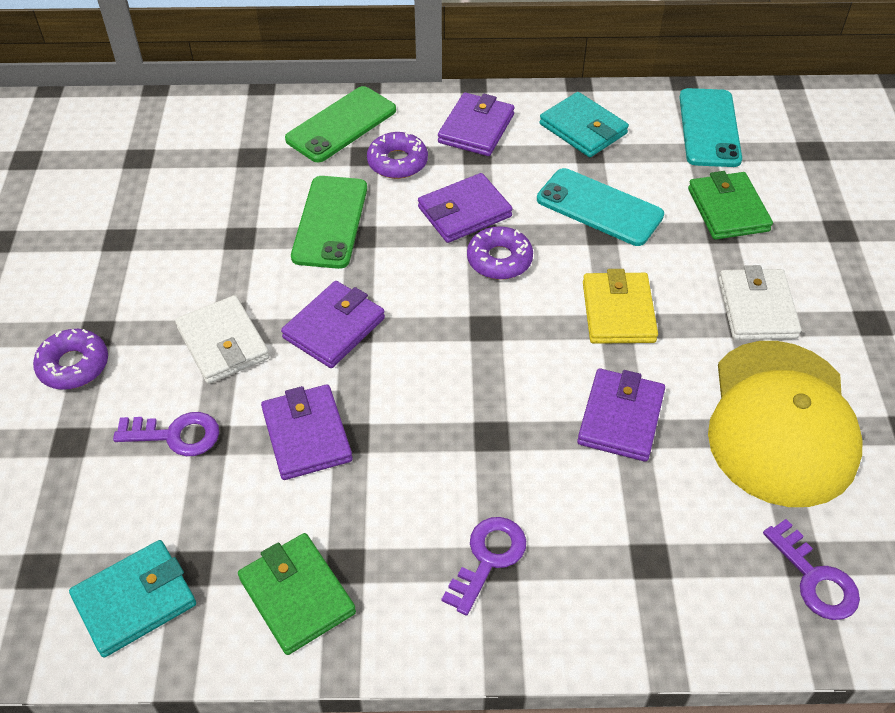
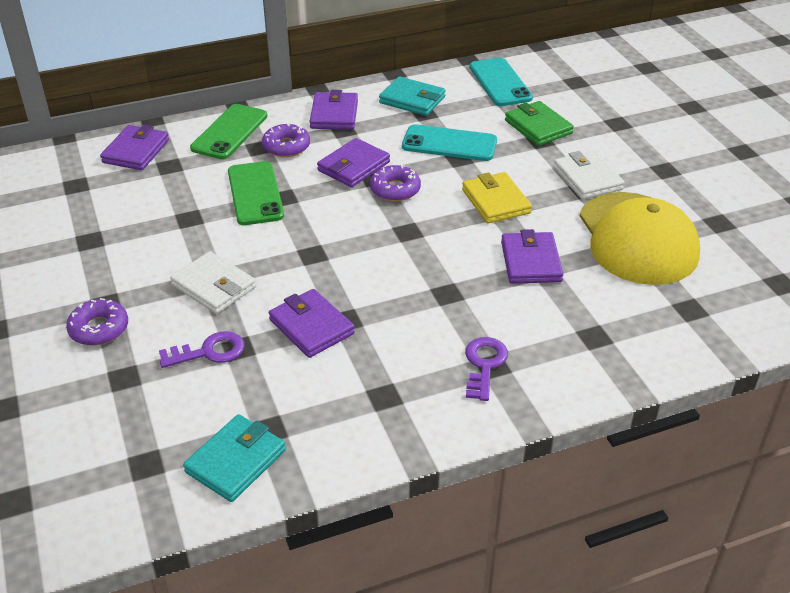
camera: 20 degrees left, 10 degrees down
(297, 595) = (359, 424): green wallet -> none
(334, 328) = (295, 257): purple wallet -> purple wallet (136, 151)
(815, 578) = (704, 318): purple key -> none

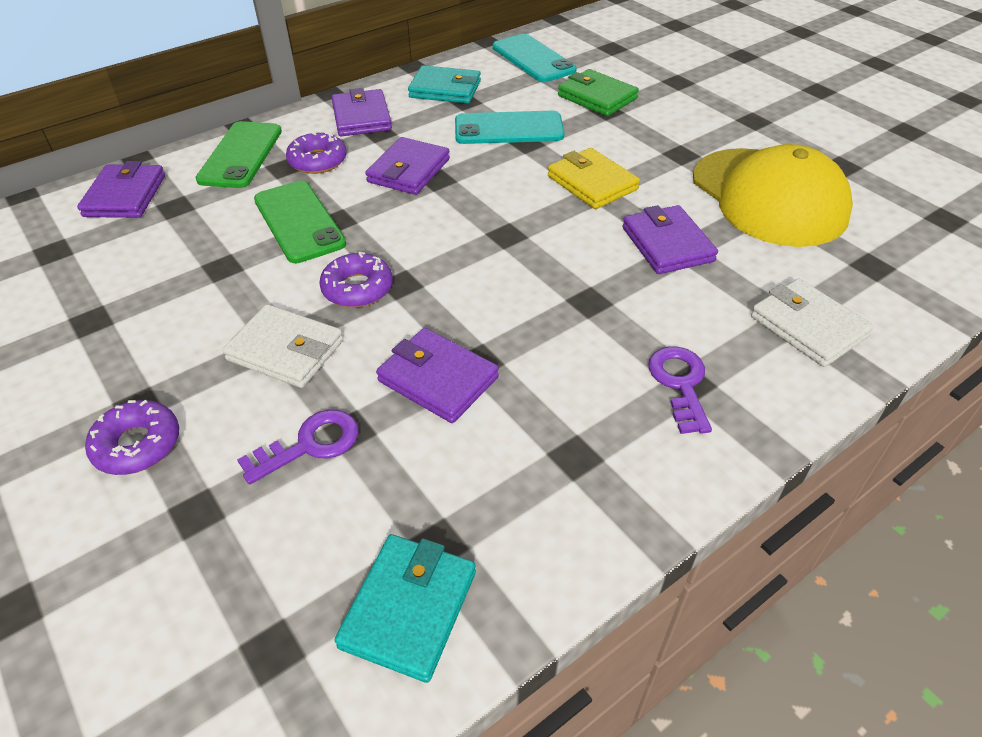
camera: 15 degrees left, 5 degrees up
(395, 189) = (469, 188): purple donut -> purple donut (357, 288)
(587, 178) = (679, 142): white wallet -> white wallet (808, 326)

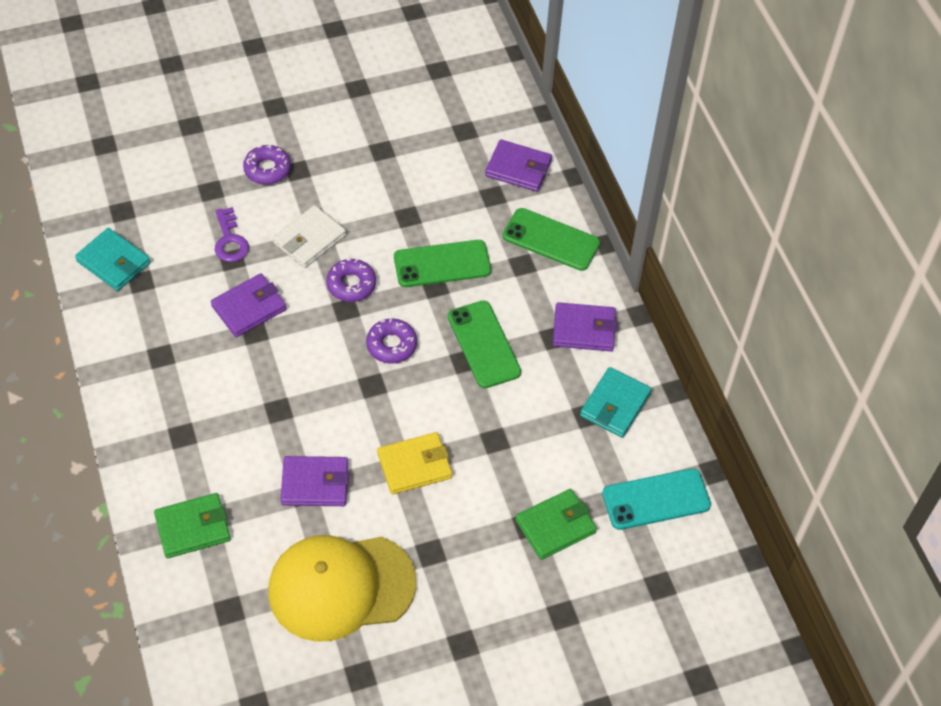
camera: 105 degrees right, 10 degrees up
(318, 161) = (522, 287): purple donut -> purple donut (391, 345)
(408, 171) = (484, 344): purple wallet -> green phone
(508, 129) = (523, 433): turquoise phone -> none
(680, 384) = (183, 429): purple key -> none
(808, 326) = (193, 528): white wallet -> green wallet

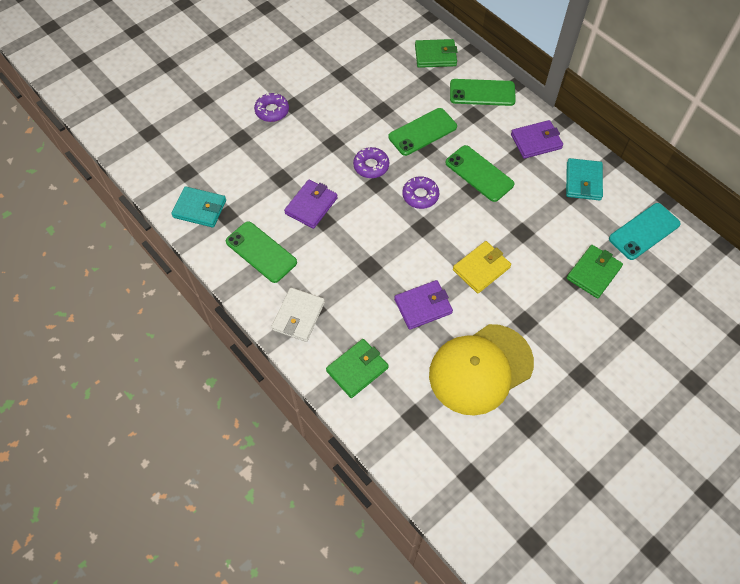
camera: 20 degrees left, 5 degrees up
(157, 342) = (261, 252): none -> green phone
(230, 240) = (273, 166): purple key -> none
(309, 239) = (326, 146): white wallet -> white wallet (298, 316)
(518, 168) = (435, 56): purple wallet -> green wallet

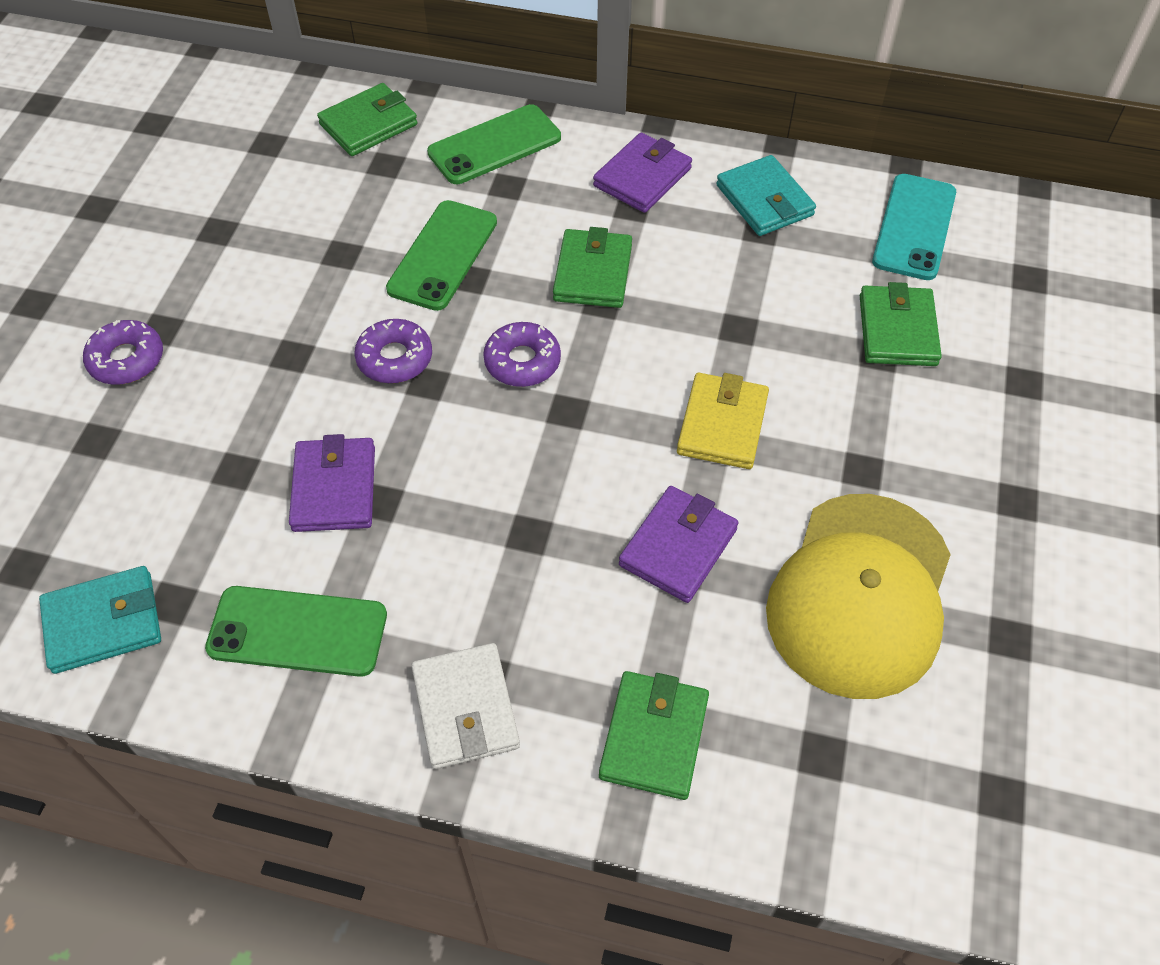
camera: 35 degrees left, 5 degrees down
(479, 173) = (593, 273): green phone -> green wallet

